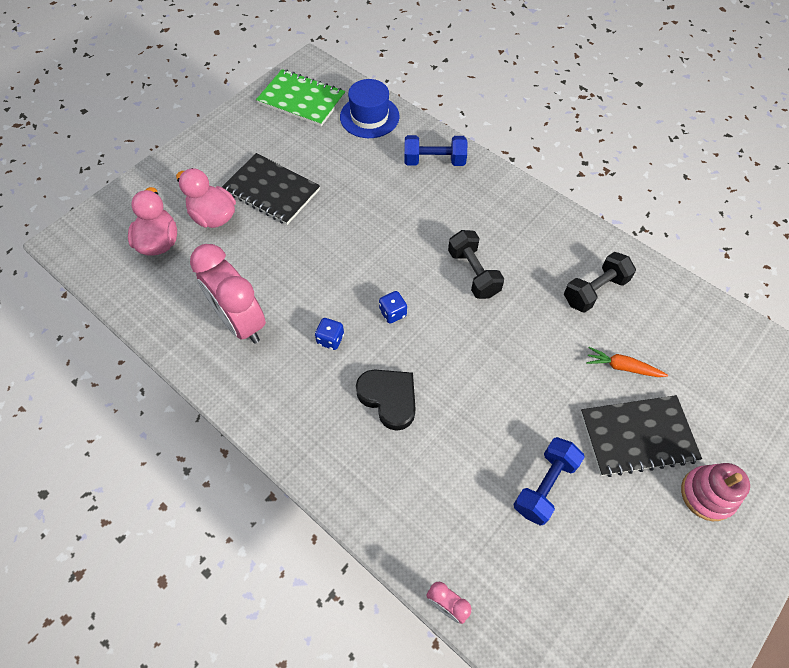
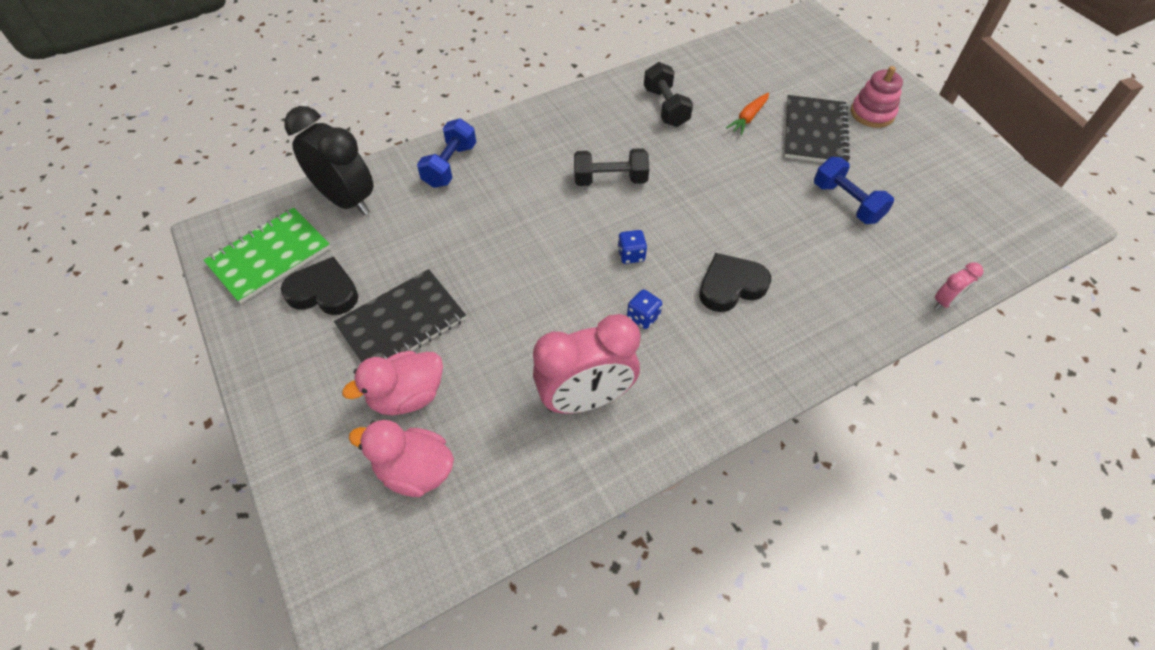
camera: 70 degrees left, 5 degrees down
(283, 139) = (324, 292): none -> black heart
(369, 117) = (347, 200): blue hat -> black clock

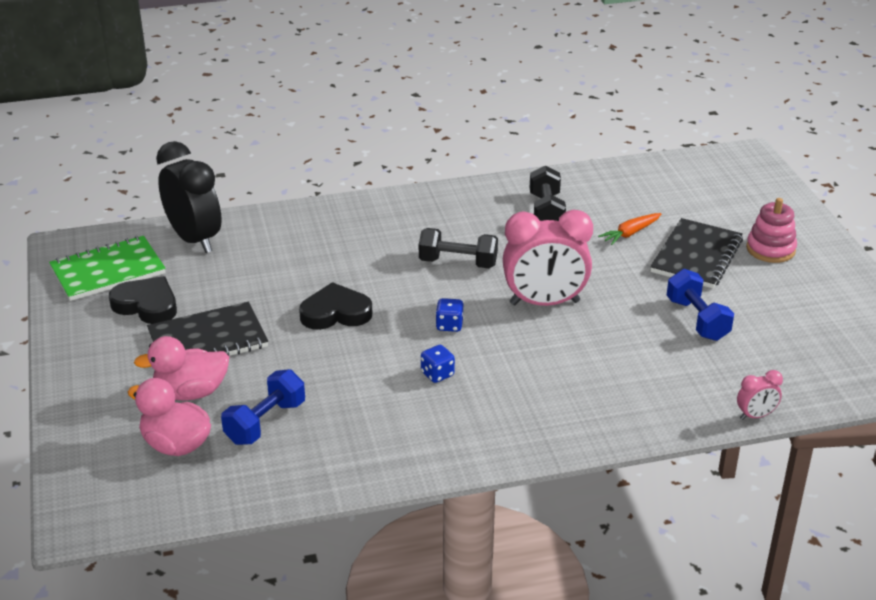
camera: 15 degrees right, 20 degrees down
(450, 165) = (304, 227): blue dumbbell -> blue dumbbell (265, 422)
(586, 399) = (352, 424): pink clock -> pink clock (544, 303)
(731, 286) = (537, 366): black heart -> black heart (335, 313)

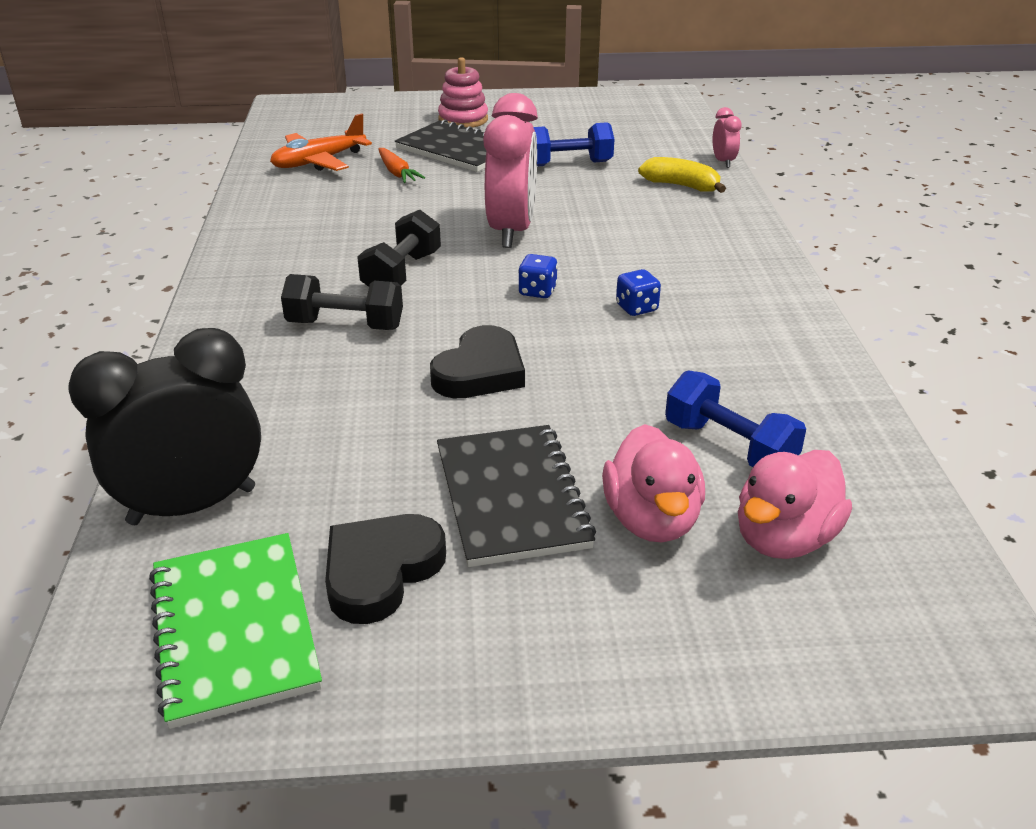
camera: 80 degrees left, 0 degrees up
(335, 313) = (480, 371): black heart -> black heart turned 150 degrees counterclockwise
(546, 211) = (321, 209): black dumbbell -> black dumbbell (345, 325)
(633, 194) = (319, 162): none -> orange plane
(680, 390) = (681, 186): none -> yellow banana

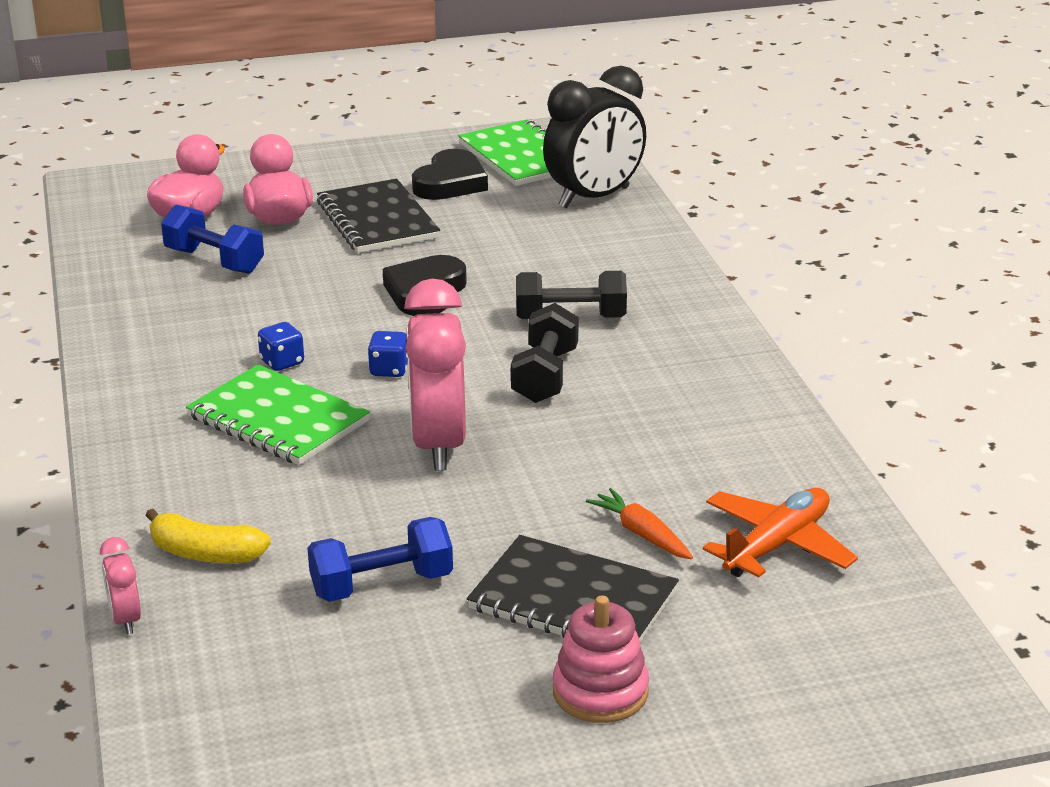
camera: 170 degrees right, 5 degrees down
(638, 260) = (278, 419): none -> green notebook

